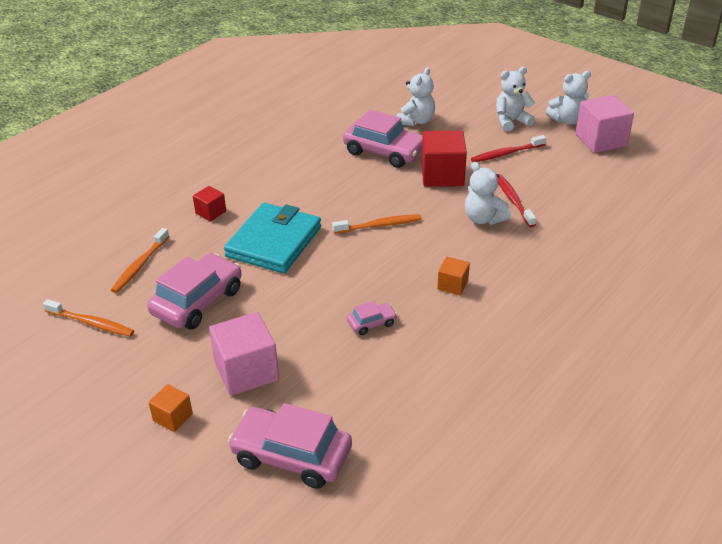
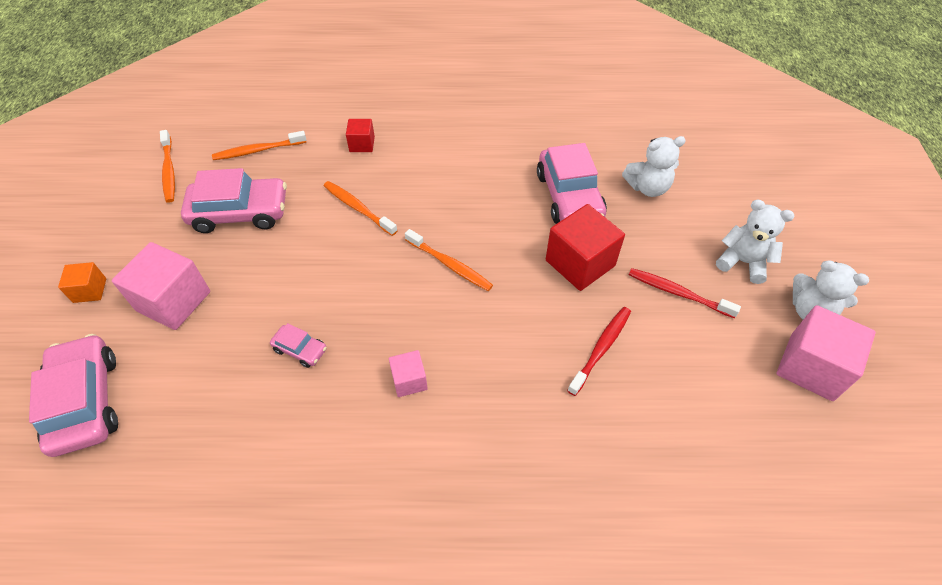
camera: 50 degrees right, 15 degrees up
(274, 242) = (358, 208): turquoise wallet -> orange toothbrush
(452, 285) = (409, 380): orange cube -> pink cube
(483, 218) = (542, 341): white teddy bear -> none

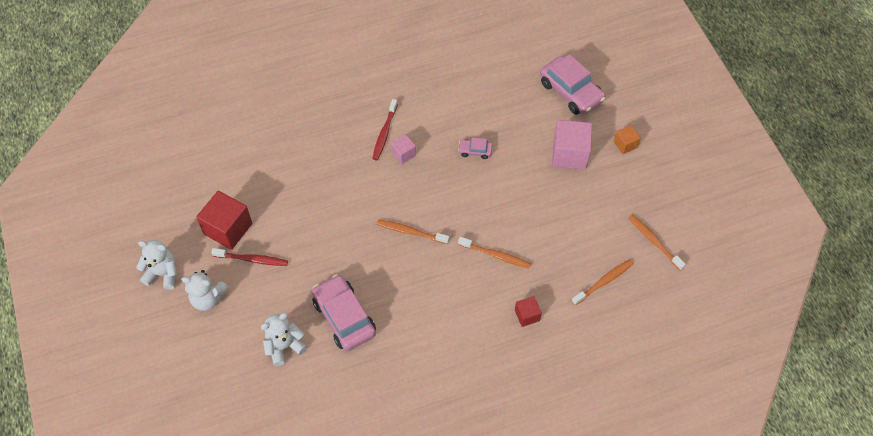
camera: 160 degrees right, 5 degrees up
(240, 212) = (576, 225): pink car -> none
(580, 263) = (323, 261): red cube -> red cube (228, 229)
(601, 349) = (296, 206): red toothbrush -> red toothbrush (384, 133)
(811, 367) = (166, 234): pink cube -> none

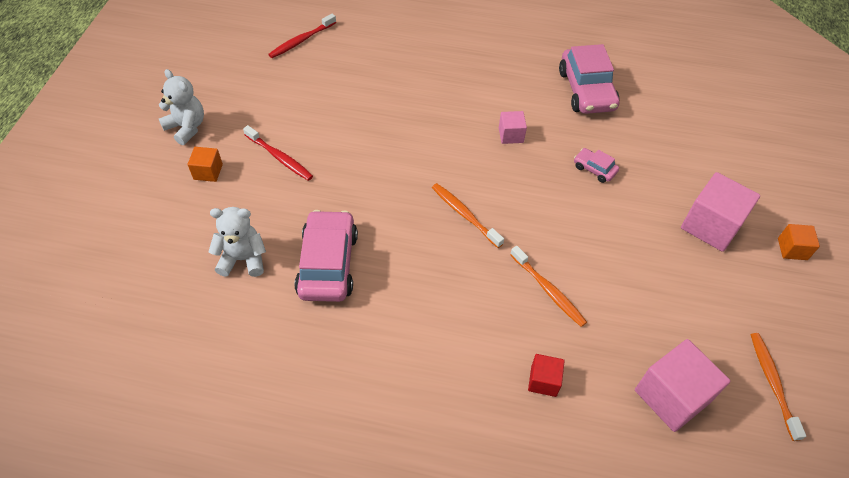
camera: 30 degrees right, 5 degrees down
(208, 299) = (208, 172): white teddy bear -> orange cube
(228, 229) = (279, 118): red cube -> none
(384, 133) = (504, 107): red toothbrush -> red toothbrush (301, 40)
(571, 91) = (751, 162): pink car -> pink car (586, 90)
(603, 282) = (672, 396): orange toothbrush -> pink cube

